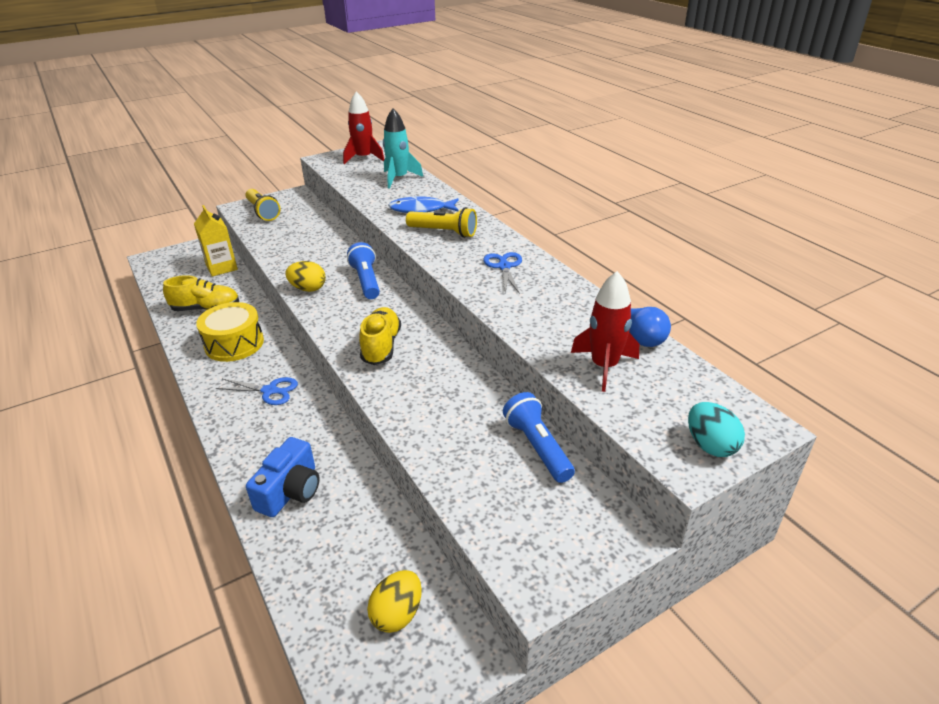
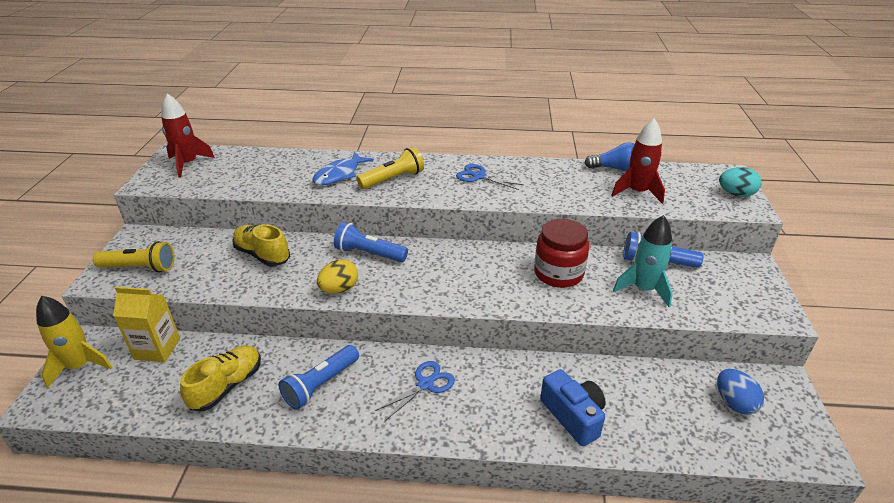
camera: 55 degrees left, 0 degrees up
(188, 253) = (80, 366): none -> yellow rocket
(234, 344) = (321, 384): yellow drum -> blue flashlight
(381, 346) = (477, 282): yellow shoe -> yellow shoe (262, 255)
(397, 614) = (734, 403): yellow egg -> blue egg
(399, 178) = (263, 163): turquoise rocket -> turquoise rocket (643, 289)
(442, 386) = (558, 273): none -> red jar

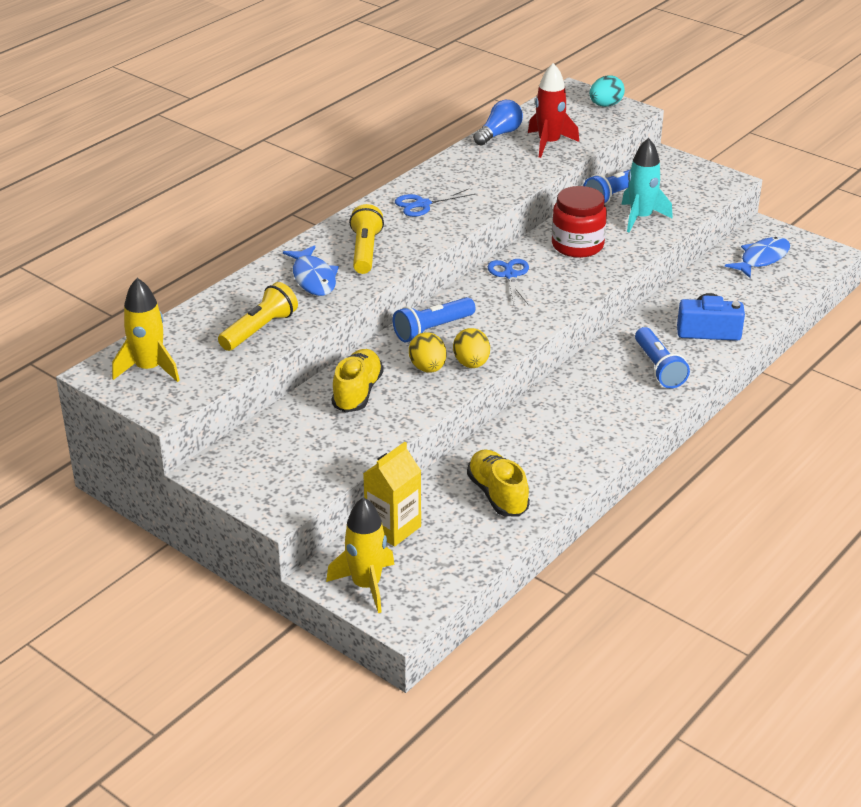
camera: 55 degrees left, 0 degrees up
(140, 268) = (286, 478): yellow flashlight -> yellow flashlight (259, 330)
(188, 164) = (149, 369): red rocket -> yellow rocket
(262, 255) = (357, 392): yellow shoe -> yellow shoe turned 120 degrees clockwise
(317, 272) = (428, 368): none -> yellow egg
(321, 384) = (550, 440): blue flashlight -> blue flashlight (658, 368)
(425, 384) = (606, 385): blue scissors -> blue scissors (510, 275)
(734, 403) = (762, 258): blue egg -> blue fish

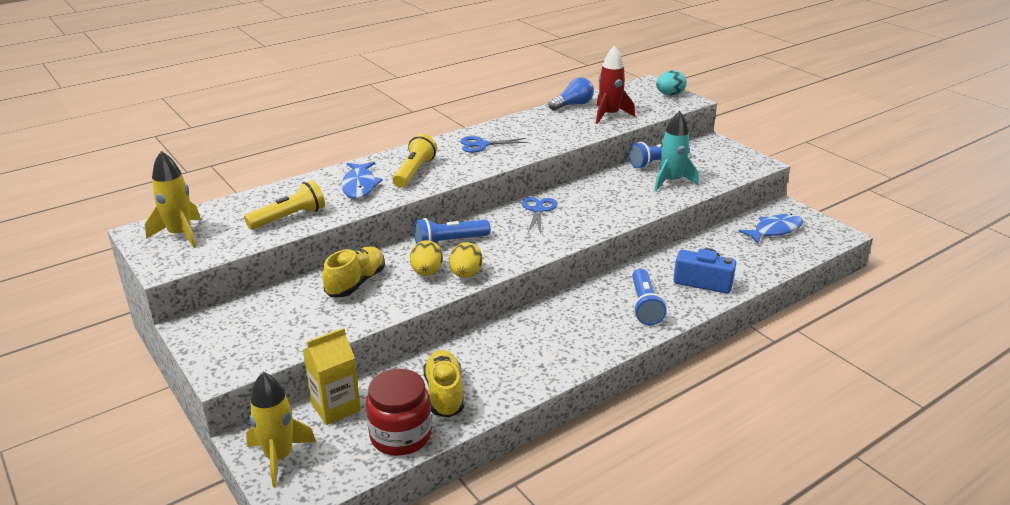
camera: 15 degrees right, 5 degrees down
(577, 245) = (607, 195): red jar -> red jar (400, 435)

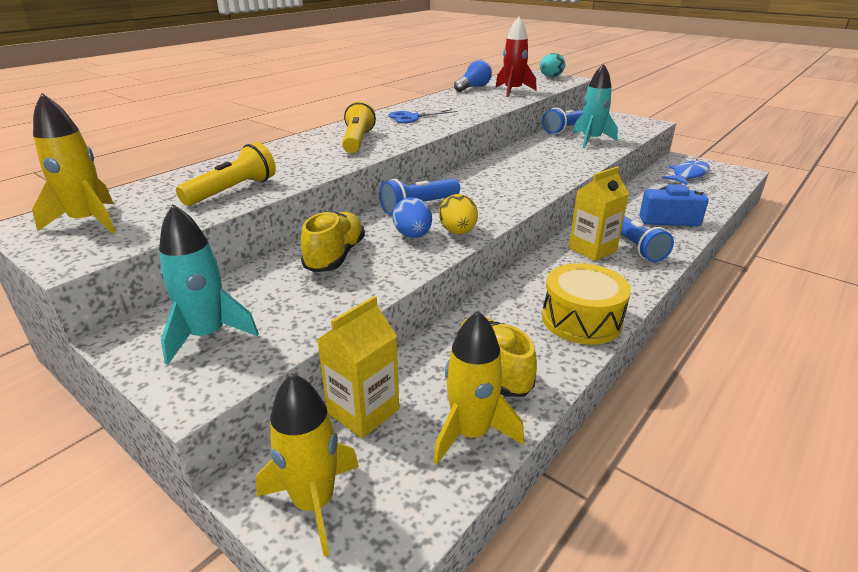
camera: 15 degrees left, 0 degrees up
(241, 334) = (208, 335): none -> turquoise rocket
(359, 186) = (303, 157): blue fish -> none
(400, 435) = (471, 433): red jar -> yellow rocket
(427, 272) = (413, 236): yellow egg -> blue egg
(538, 210) = (489, 171): blue scissors -> none
(541, 367) = (581, 320): none -> yellow drum
(602, 303) = (592, 249): none -> yellow carton

